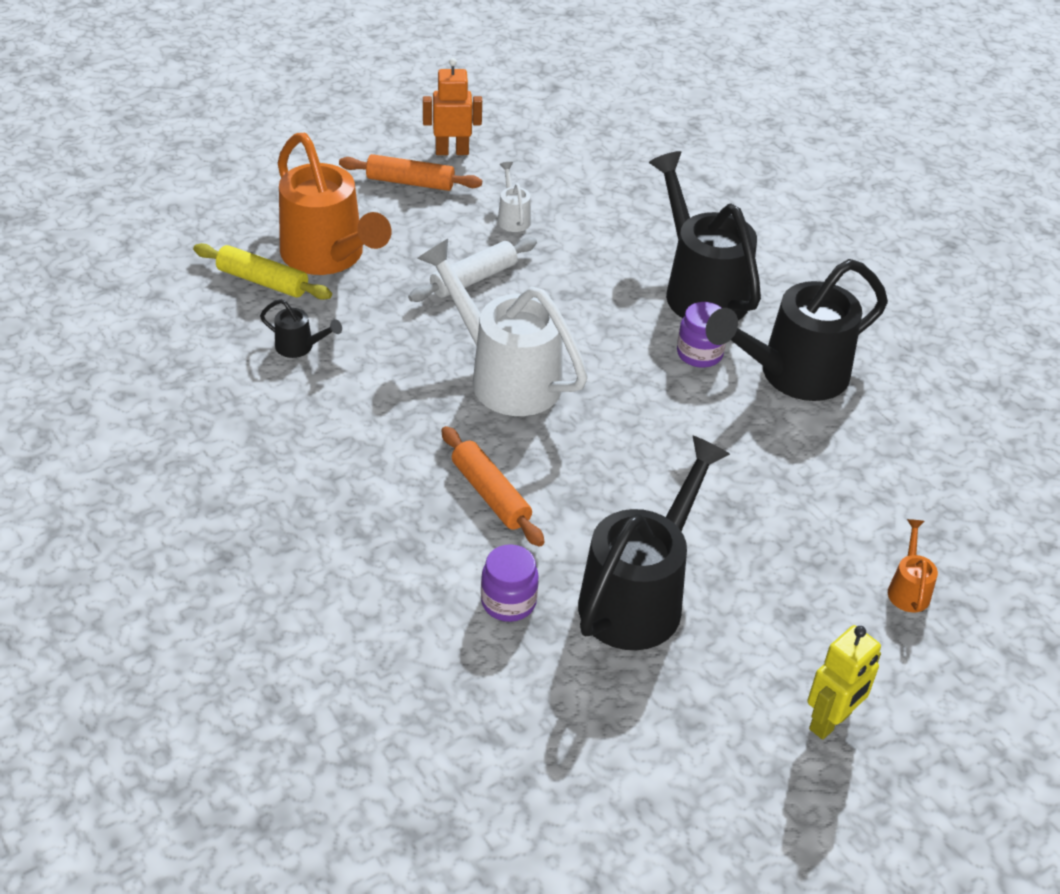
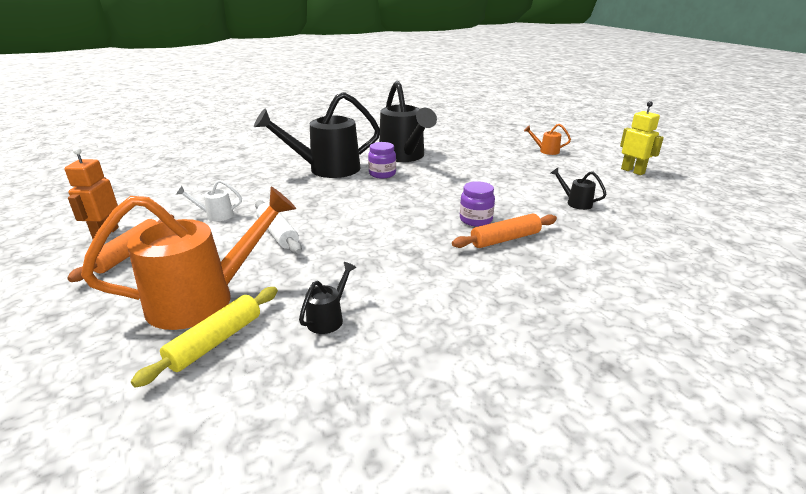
camera: 80 degrees left, 15 degrees down
(505, 376) = (390, 228): white watering can -> none
(508, 602) = (598, 239): purple jar -> purple jar (475, 220)
(639, 596) = (575, 203): black watering can -> black watering can, size x0.42

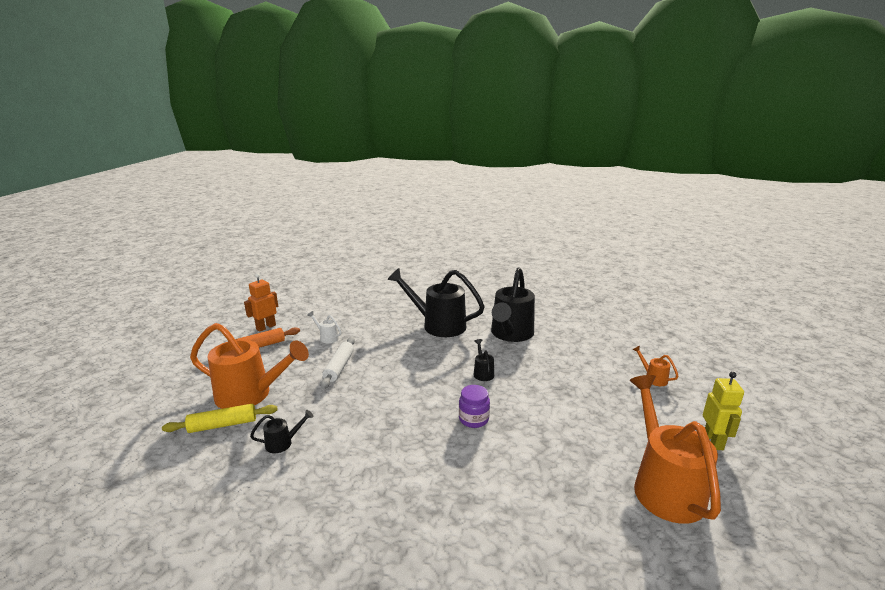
camera: 40 degrees right, 5 degrees down
(382, 174) = (469, 345): purple jar -> none
(505, 239) = (468, 448): orange rolling pin -> none
(575, 203) = (585, 446): black watering can -> black watering can (483, 373)
(651, 204) = (664, 486): none -> orange watering can

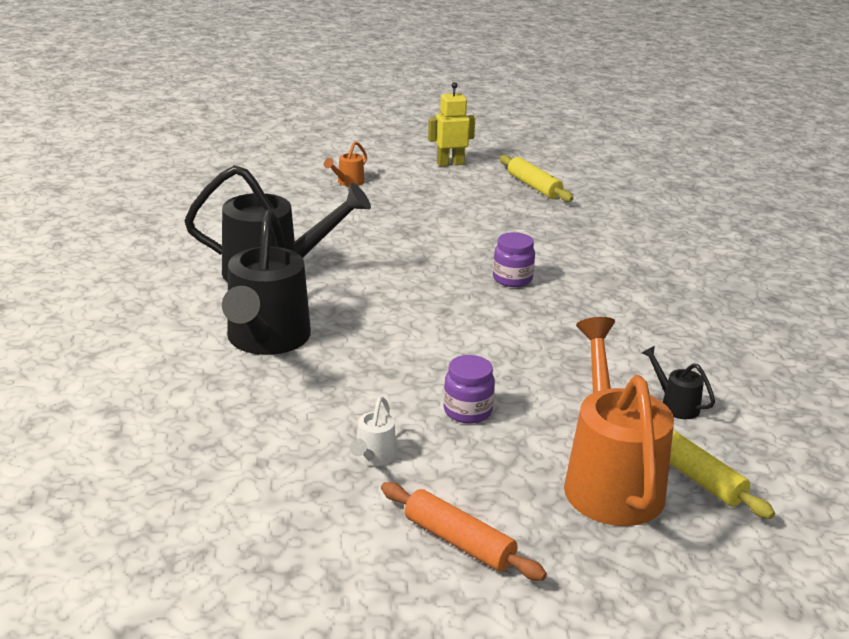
camera: 110 degrees left, 5 degrees up
(266, 327) = (371, 570): orange robot -> none
(339, 367) = (467, 411): white rolling pin -> purple jar
(483, 373) = (402, 283): black watering can -> none
(664, 486) = (534, 186): orange watering can -> yellow rolling pin

